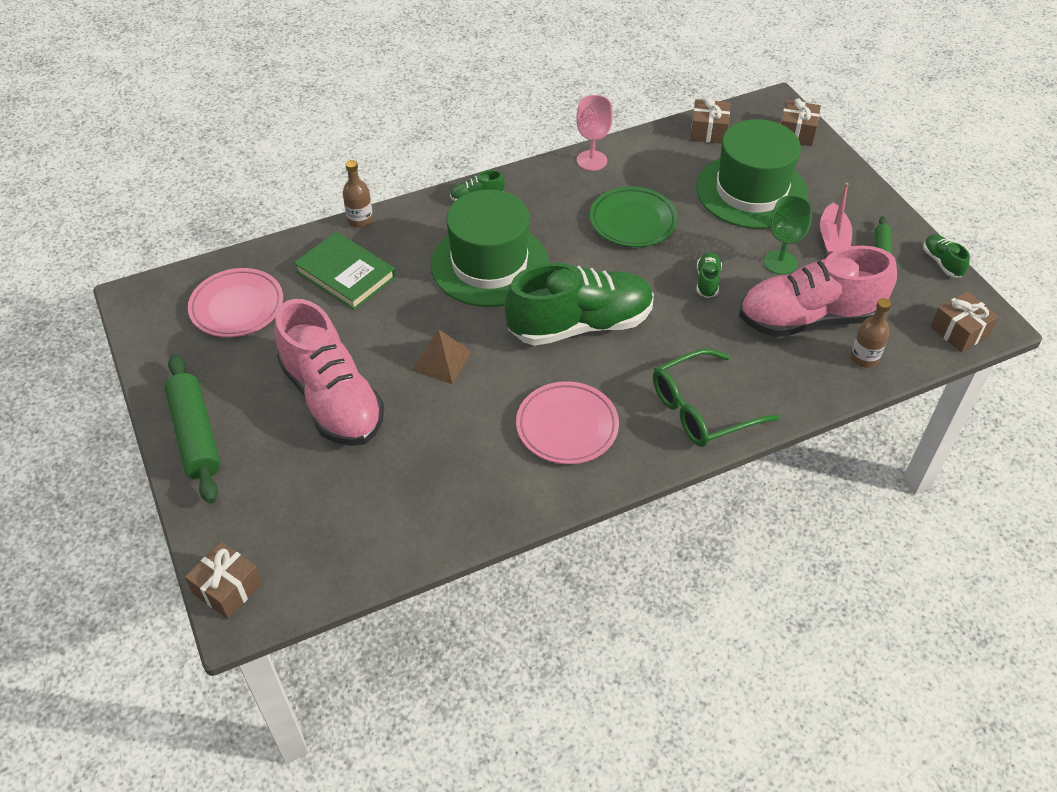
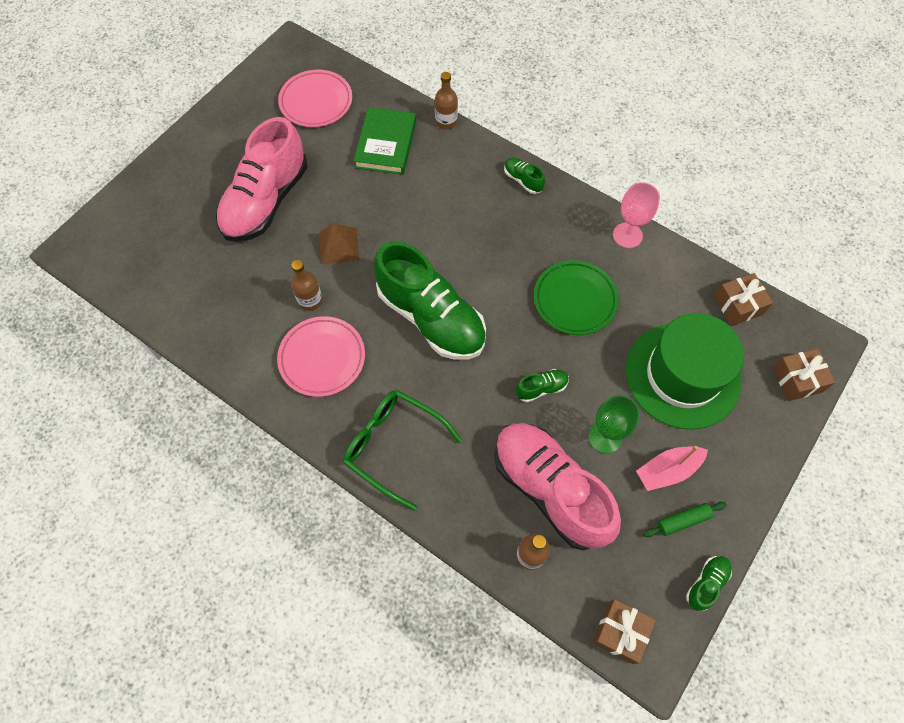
camera: 60 degrees right, 15 degrees up
(196, 435) = (195, 146): green rolling pin -> none
(228, 588) = (88, 232): brown gift -> none
(489, 264) = (456, 225): green hat -> none
(490, 410) = (310, 300): none -> brown bottle

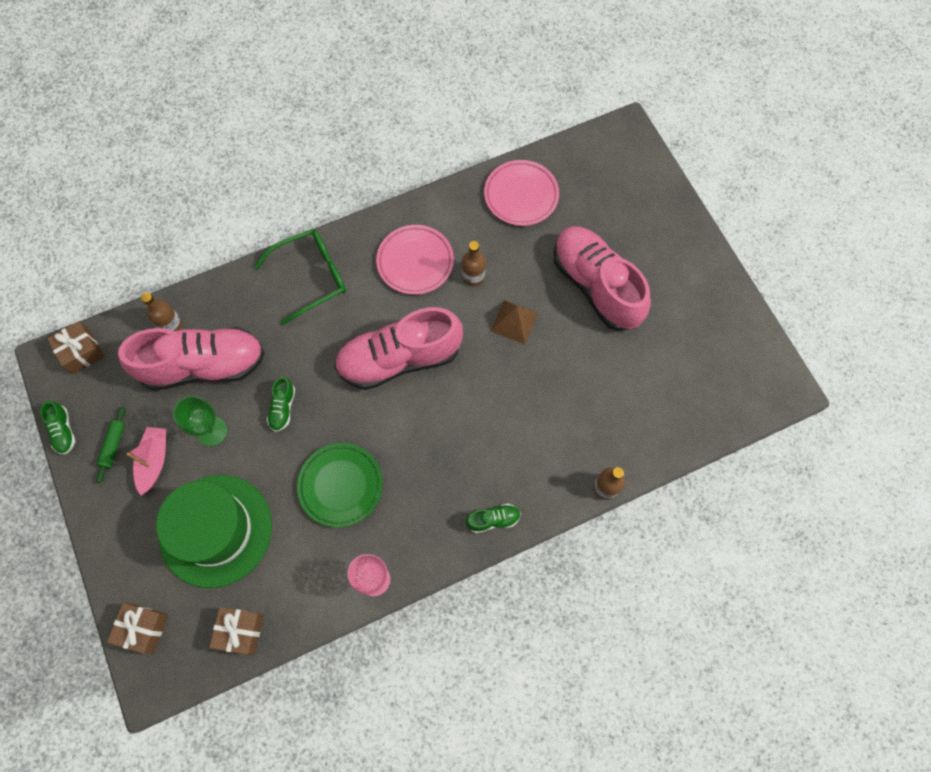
camera: 120 degrees right, 5 degrees up
(316, 102) = (695, 378): pink plate -> pink plate (521, 195)
(386, 144) = (607, 416): green book -> none
(431, 317) = (399, 359): green shoe -> pink shoe

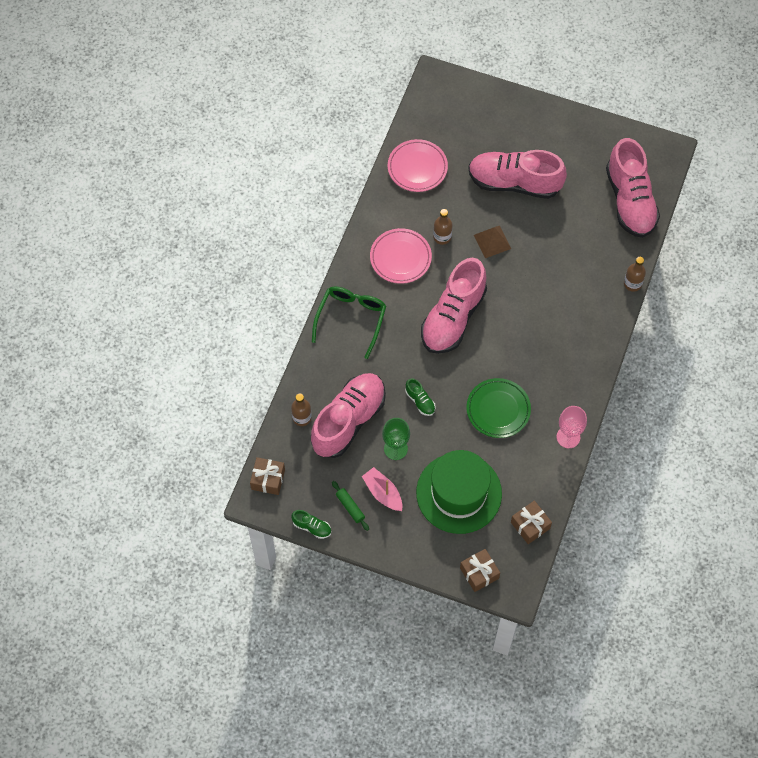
camera: 45 degrees left, 5 degrees down
(493, 520) = (594, 352): green shoe -> none
(692, 403) = (630, 201): none -> pink shoe

